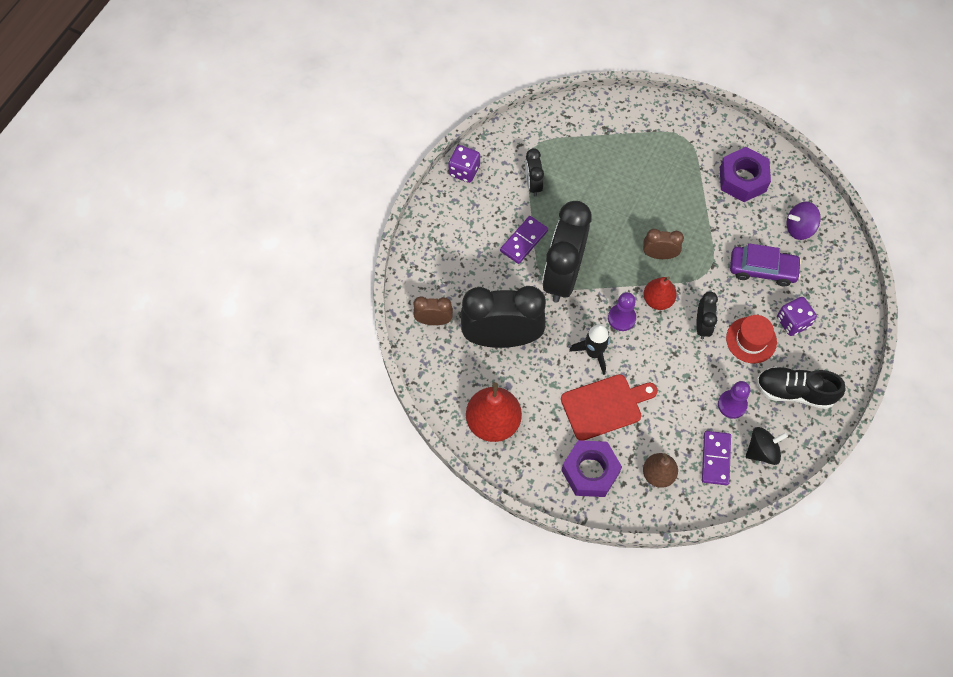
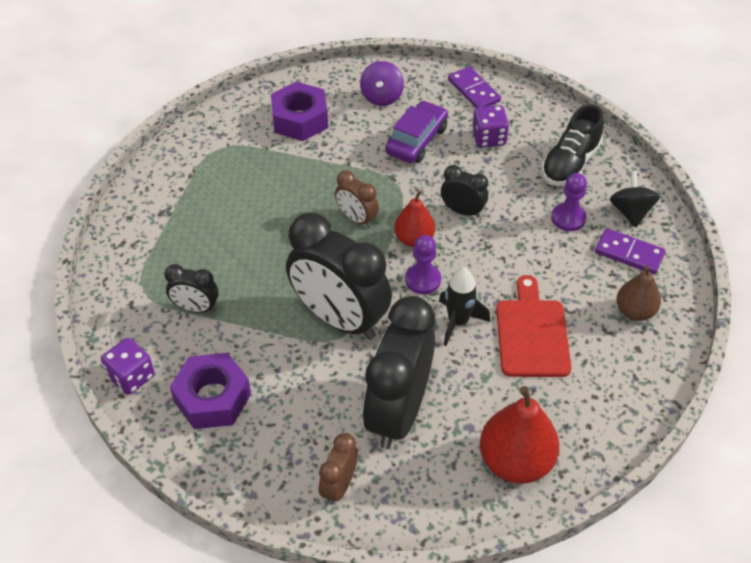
camera: 70 degrees left, 15 degrees down
(524, 241) = (271, 344): purple domino -> purple domino (473, 91)
(590, 471) = (614, 376): purple nut -> purple nut (212, 398)
(659, 255) = (356, 219): brown clock -> brown clock turned 75 degrees counterclockwise
(751, 340) = (496, 177): red hat -> none

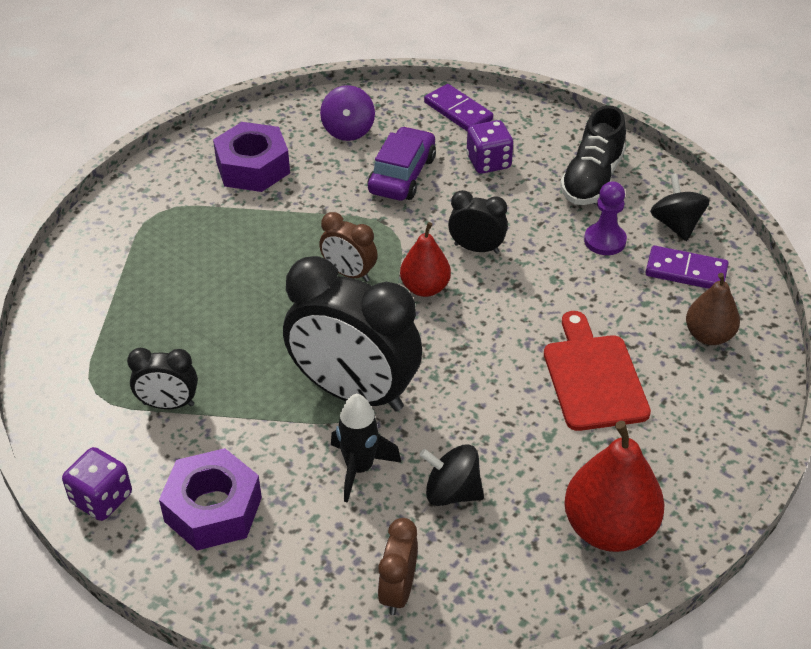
camera: 10 degrees left, 5 degrees down
(398, 412) = (452, 492): black clock -> black spinning top
(423, 280) = (446, 333): purple pawn -> none
(458, 322) = (501, 376): black rocket -> black rocket (359, 468)

